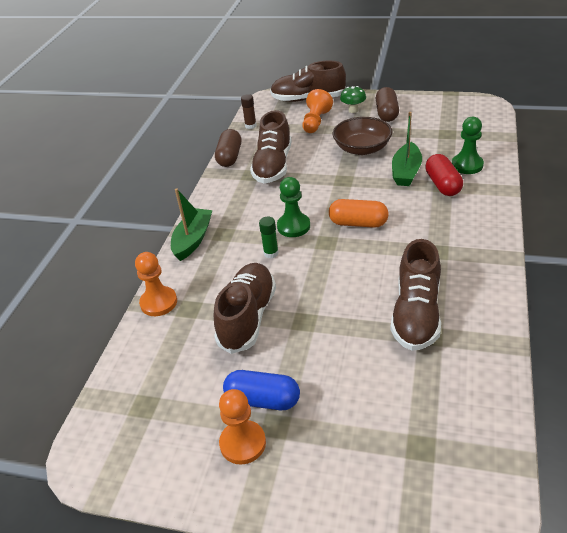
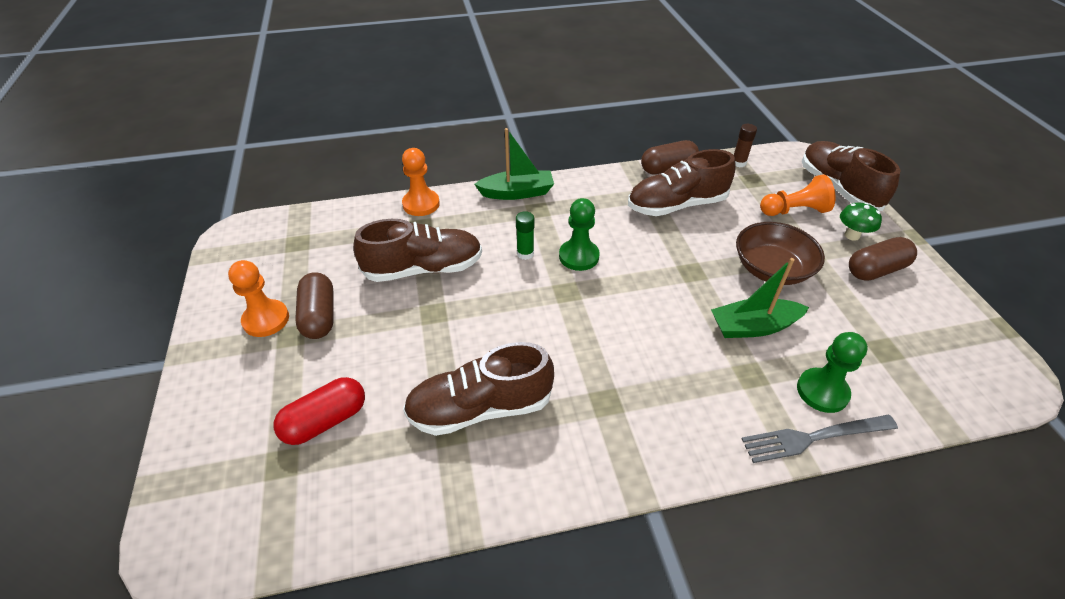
camera: 60 degrees right, 5 degrees up
(263, 400) = (319, 316): blue capsule -> brown capsule
(358, 223) = (616, 309): orange capsule -> none
(442, 185) = (753, 374): red capsule -> red capsule (325, 421)
(497, 180) = (813, 438): none -> grey fork

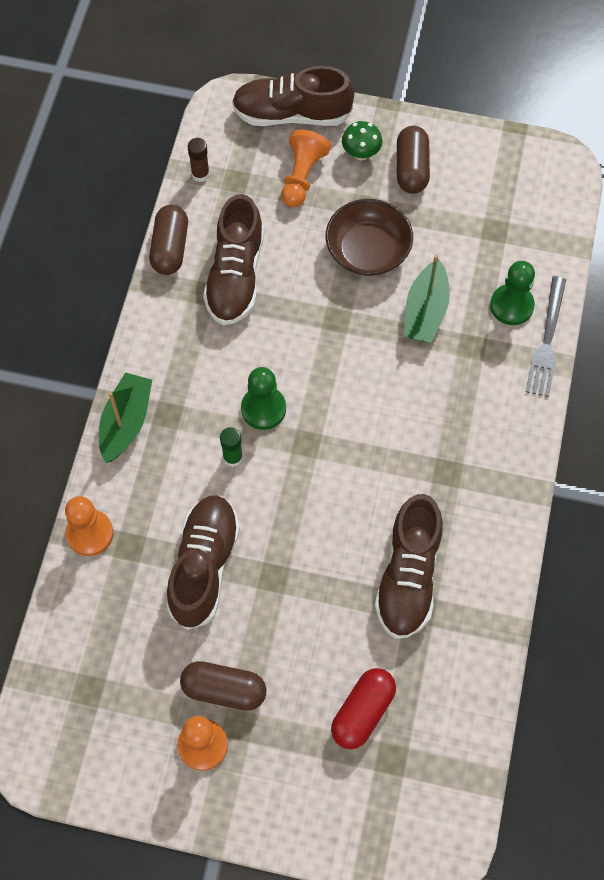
camera: 65 degrees left, 20 degrees up
(325, 421) = (362, 712): red capsule -> red capsule turned 45 degrees clockwise

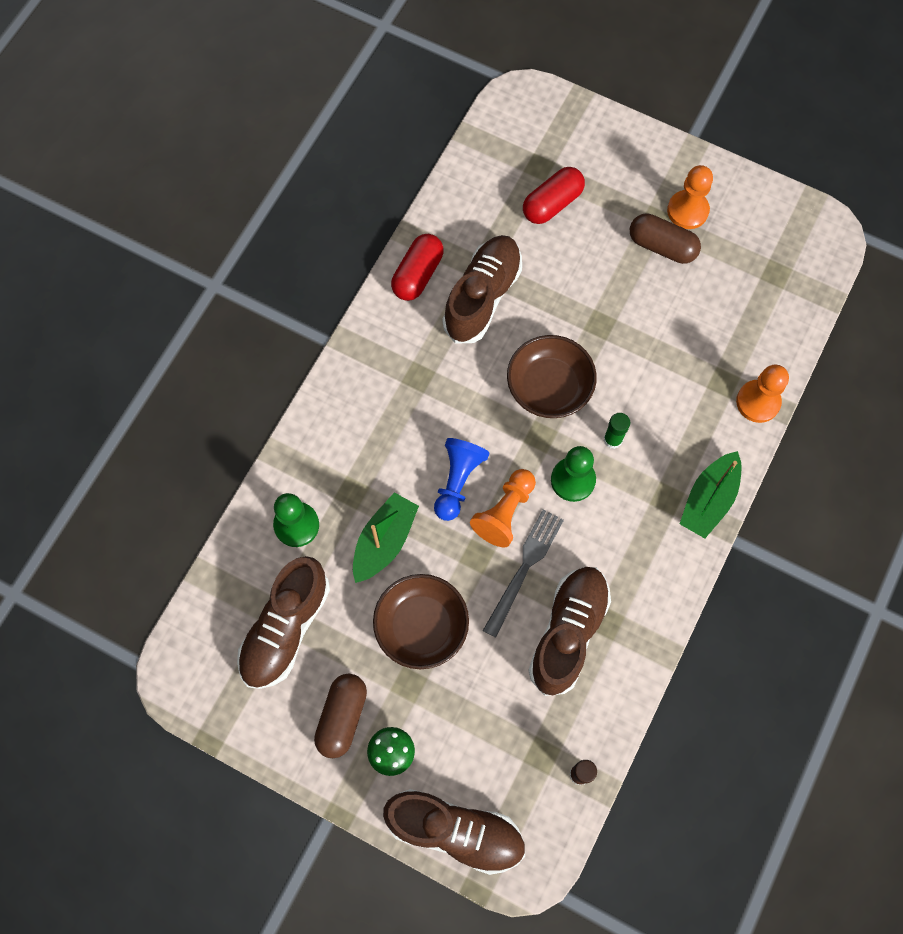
camera: 165 degrees left, 5 degrees up
(170, 248) = (631, 686): brown capsule -> none
(204, 566) = (659, 348): brown shoe -> brown shoe (285, 629)
(302, 176) = (466, 740): orange pawn -> orange pawn (505, 512)
(310, 495) = (549, 387): none -> brown bowl
(374, 380) = (457, 481): none -> blue pawn
(486, 584) = (417, 274): none -> red capsule
(547, 341) = (277, 478): grey fork -> grey fork (524, 568)

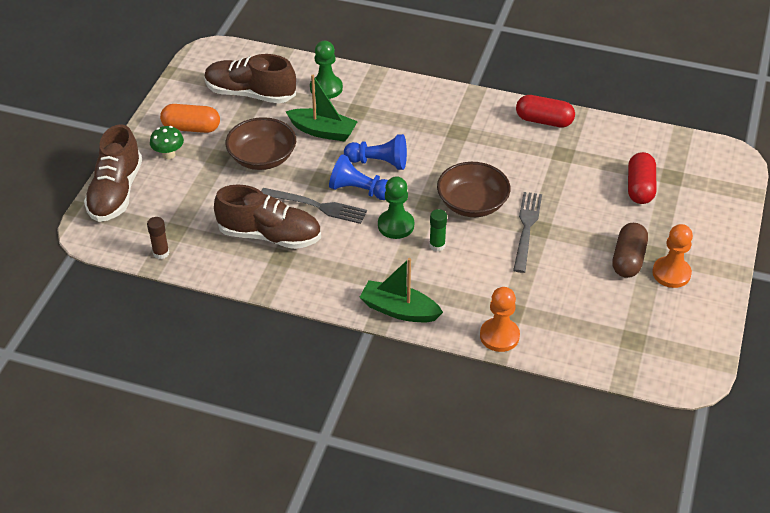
camera: 80 degrees right, 25 degrees down
(342, 717) = (191, 128): brown capsule -> orange capsule
(482, 296) = (538, 157): brown shoe -> none
(505, 512) = (359, 190): orange pawn -> blue pawn
(552, 203) = (640, 188): red capsule -> red capsule turned 60 degrees clockwise
(599, 337) = (526, 228): none -> grey fork

